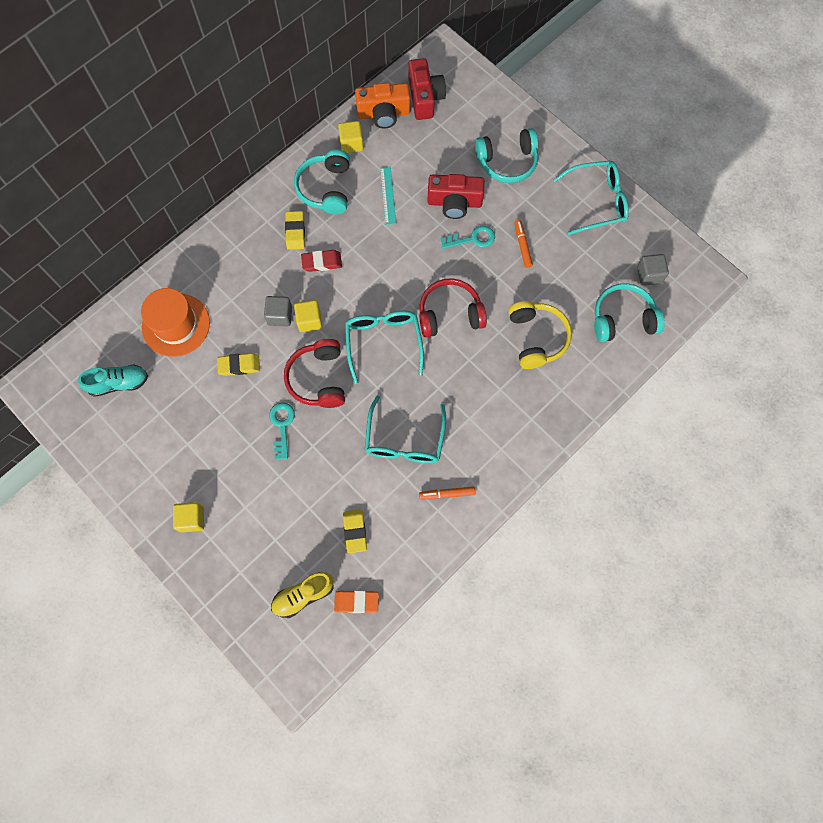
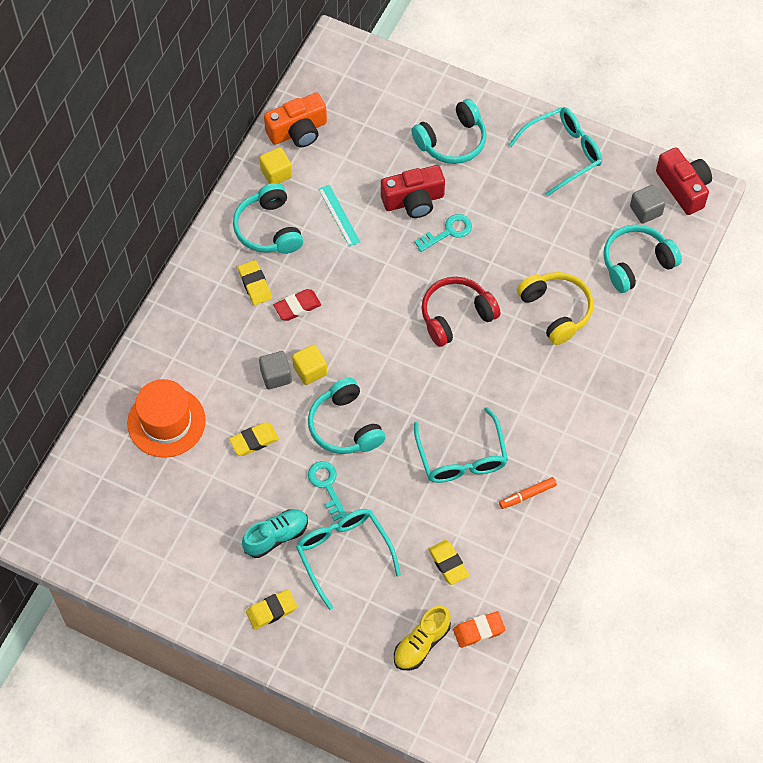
camera: 20 degrees left, 10 degrees down
(119, 383) = (130, 502): turquoise shoe -> turquoise shoe (276, 536)
(192, 519) = (271, 610): yellow cube -> yellow eraser
(318, 379) = (345, 426): red headphones -> turquoise headphones
(383, 342) = (398, 367): turquoise glasses -> turquoise glasses (343, 553)
(425, 98) = (336, 100): red camera -> red camera (683, 188)
(522, 245) = (503, 222): orange marker -> none

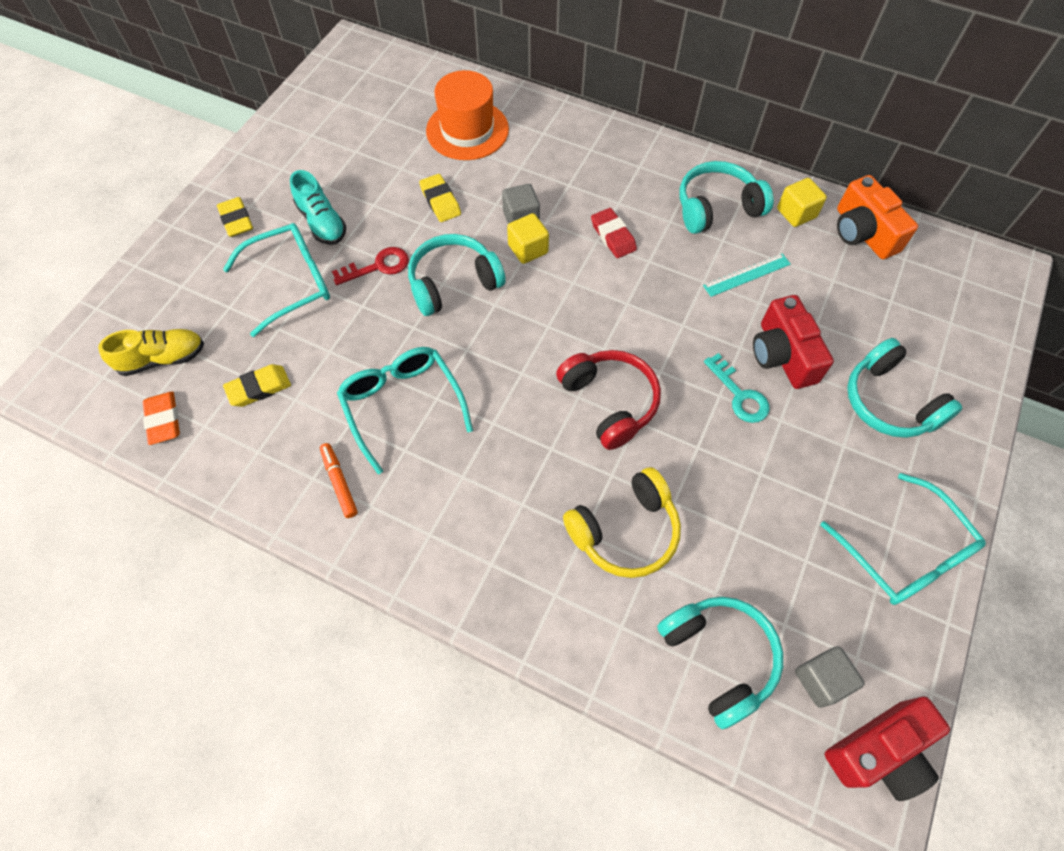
camera: 90 degrees right, 0 degrees up
(255, 284) = (640, 197): yellow eraser -> none
(326, 486) = (378, 266): turquoise key -> red key
(421, 644) = (163, 359): yellow shoe -> yellow shoe turned 120 degrees clockwise
(461, 457) = (402, 405): turquoise glasses -> turquoise glasses turned 75 degrees clockwise

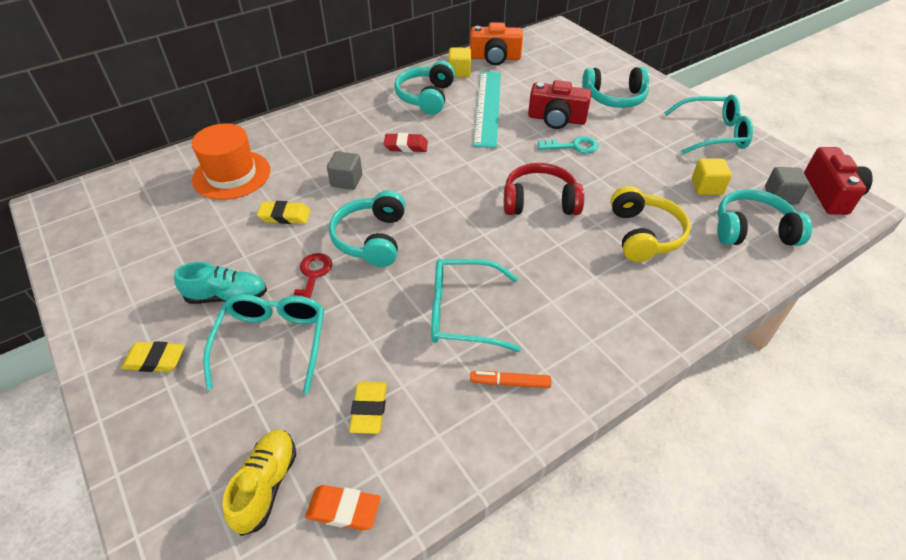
camera: 60 degrees left, 15 degrees down
(528, 249) = (378, 188): yellow cube -> yellow cube (706, 187)
(746, 275) = (487, 107): turquoise ruler -> turquoise ruler, size x1.96

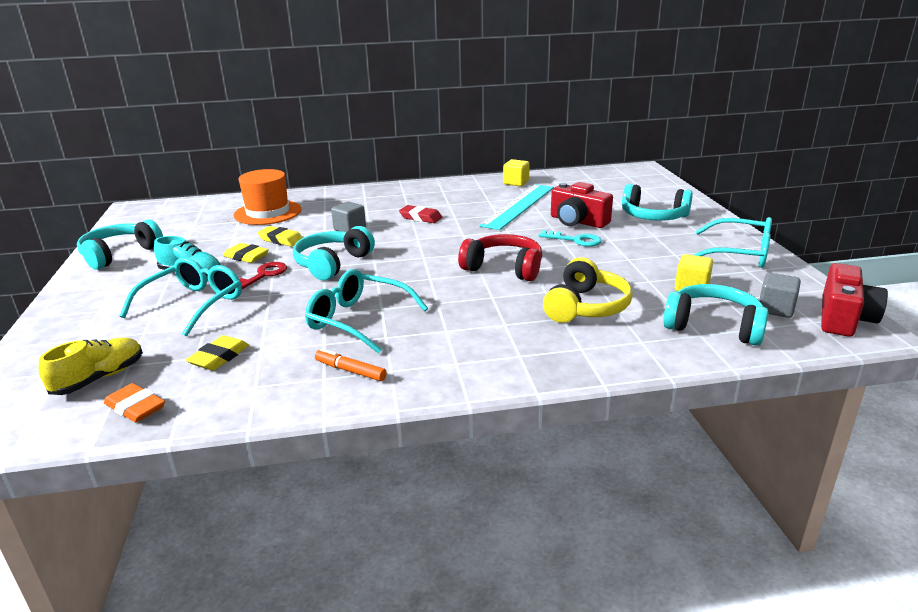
camera: 25 degrees right, 20 degrees down
(155, 360) = (107, 295): yellow eraser -> yellow eraser (246, 256)
(426, 97) = (470, 193): turquoise headphones -> turquoise headphones (120, 254)
(495, 58) = (559, 178): orange camera -> none

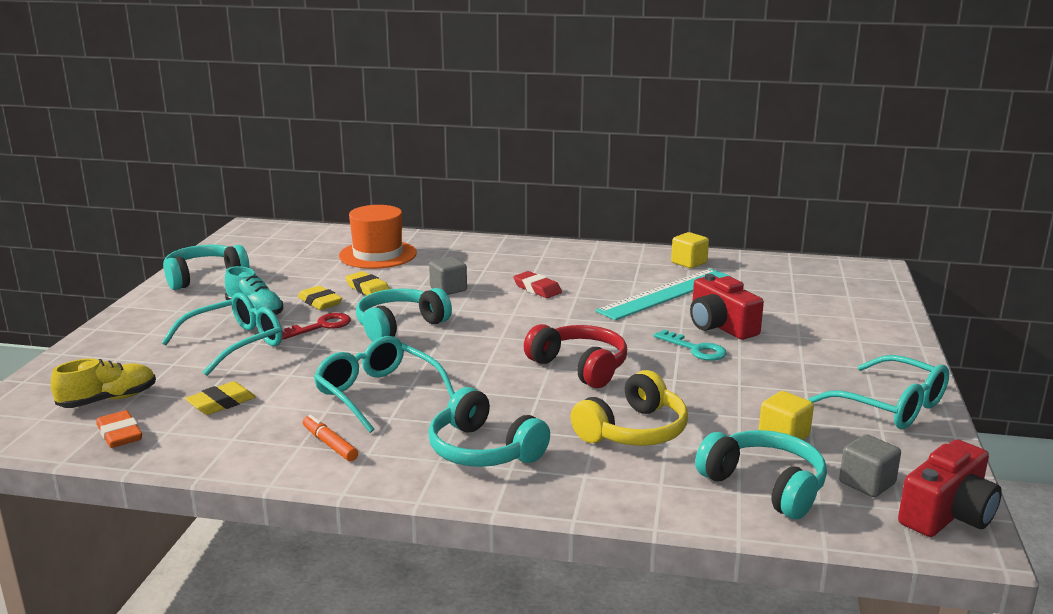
camera: 20 degrees right, 5 degrees down
(653, 216) = (825, 336): turquoise headphones -> turquoise headphones (484, 450)

